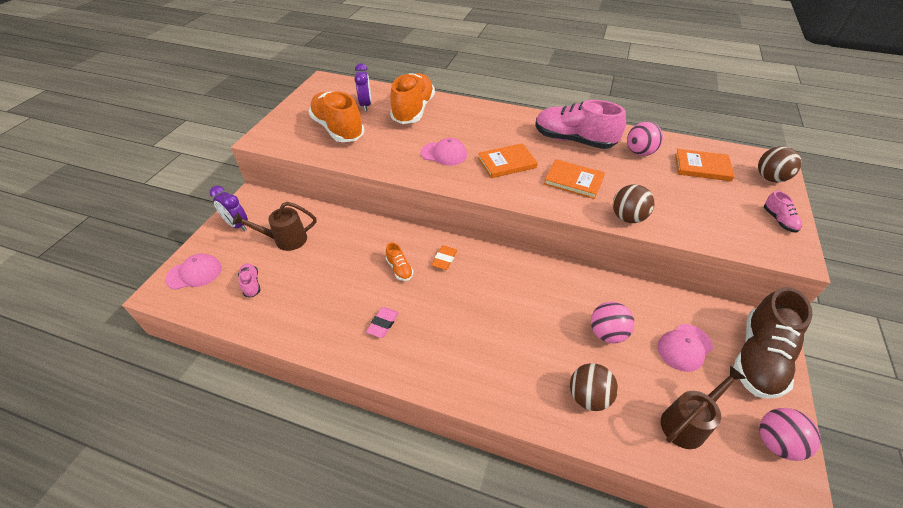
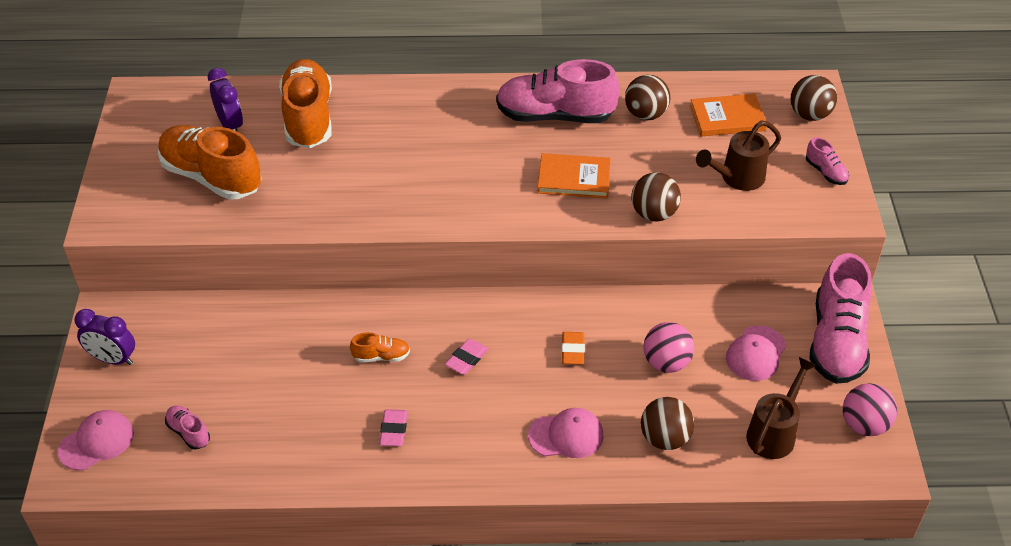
camera: 20 degrees left, 0 degrees up
(285, 240) = (199, 360): brown watering can -> brown watering can (737, 178)
(399, 269) = (381, 356): orange shoe -> orange shoe turned 45 degrees counterclockwise
(444, 154) = (386, 180): pink cap -> pink cap (566, 435)
(444, 259) = (435, 327): orange eraser -> orange eraser (572, 350)
(456, 287) = (466, 359): none -> pink eraser
(507, 163) = (478, 173): orange book -> none
(639, 152) = (645, 114): pink ball -> brown ball
(759, 357) = (836, 341): brown shoe -> pink shoe

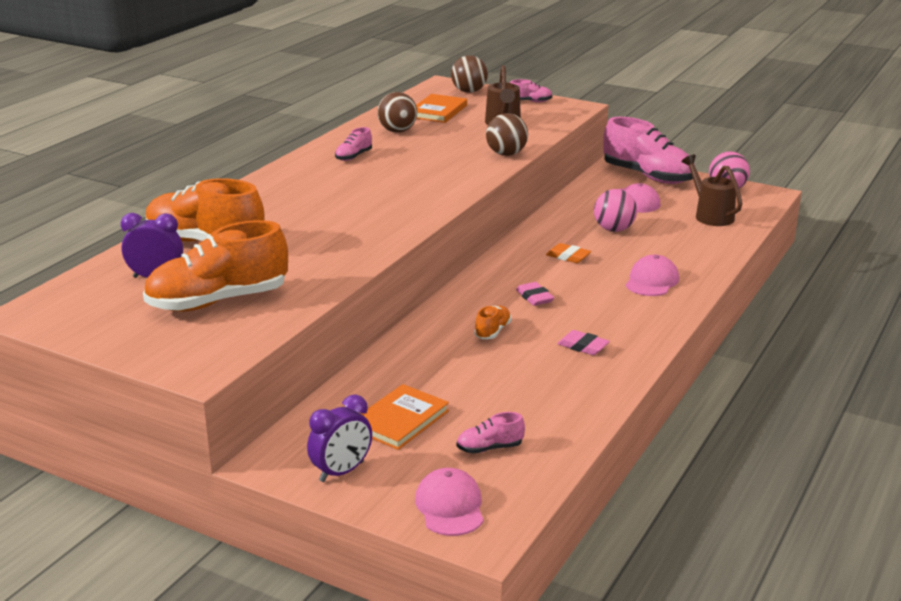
camera: 60 degrees left, 20 degrees down
(555, 116) = (353, 156): pink shoe -> pink shoe, size x0.44
(574, 178) = (434, 167): orange book -> orange book (400, 420)
(665, 438) = (685, 249): brown ball -> none

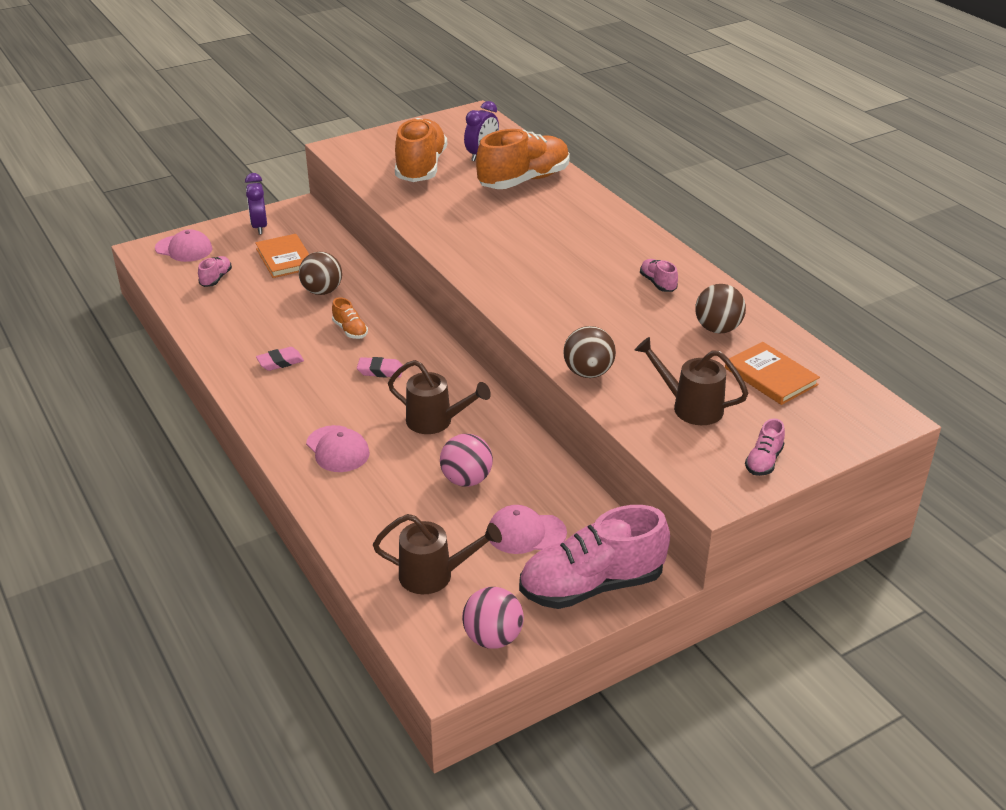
camera: 120 degrees right, 10 degrees up
(469, 91) = (840, 427): brown ball -> brown ball (322, 291)
(568, 257) = (435, 421): orange eraser -> brown watering can

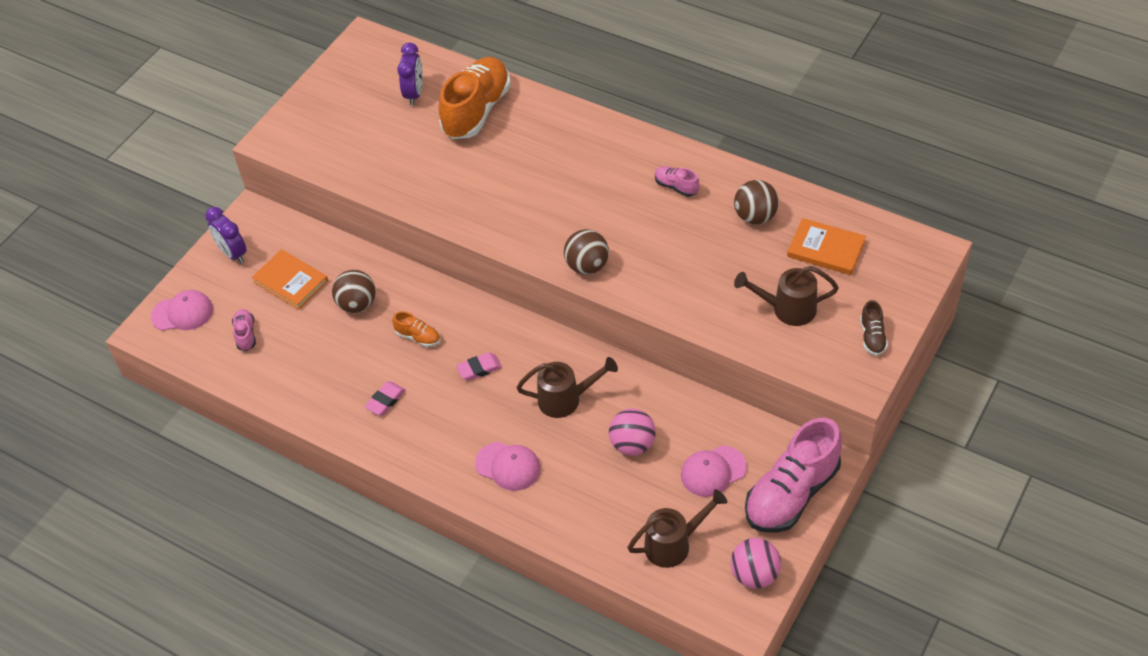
camera: 25 degrees left, 15 degrees up
(421, 168) = (370, 134): orange shoe -> none
(588, 373) = (688, 311): brown ball -> brown ball (587, 266)
(763, 461) = (872, 337): pink shoe -> brown shoe

